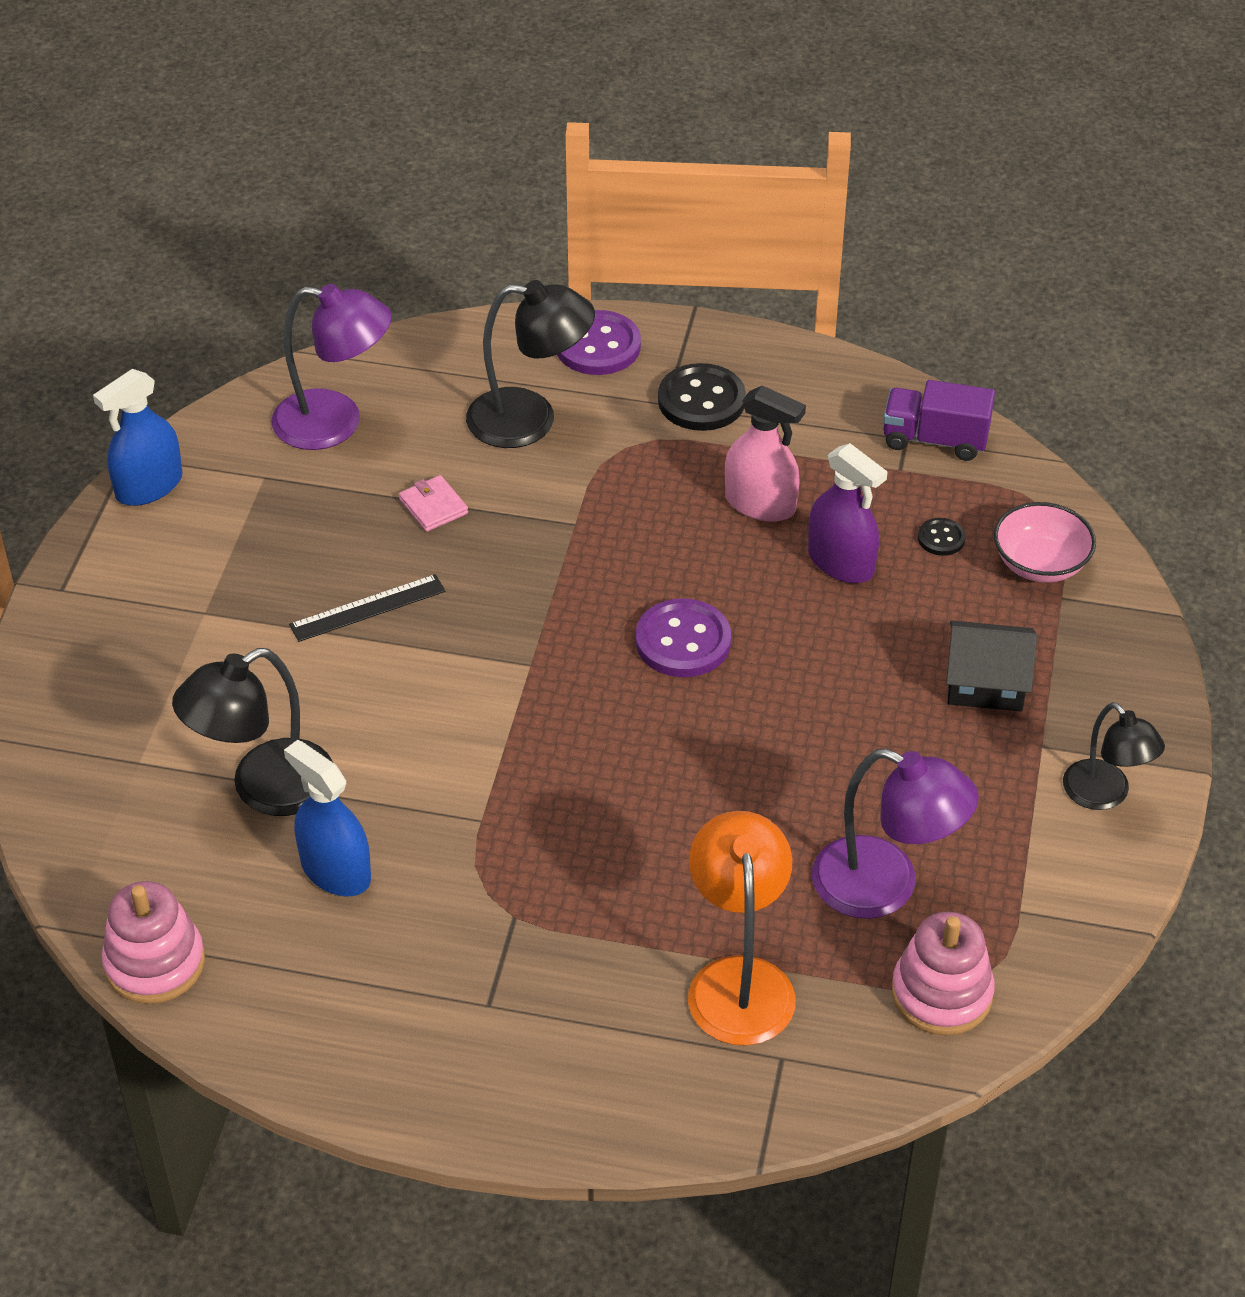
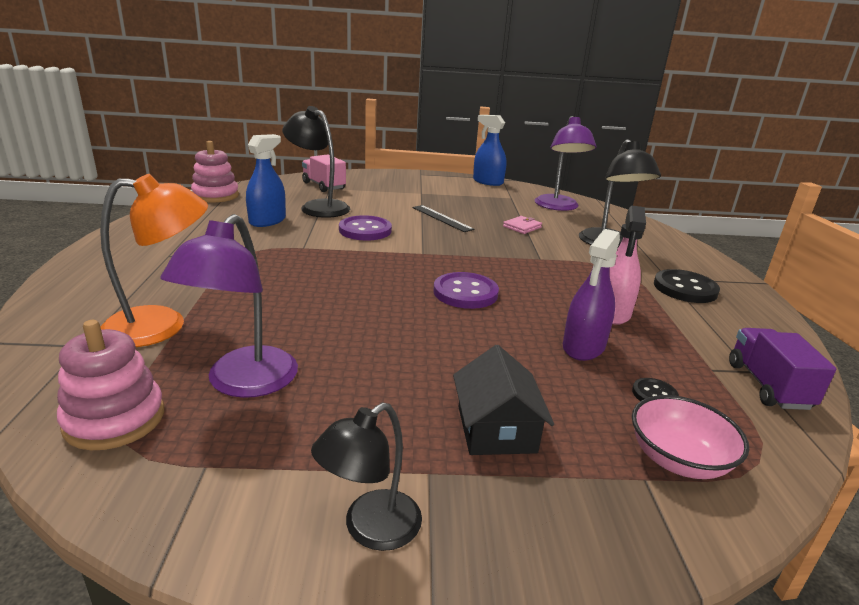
camera: 75 degrees right, 20 degrees down
(120, 772) = (323, 186): none -> pink truck
(598, 346) = (690, 257): purple button -> purple button (365, 230)

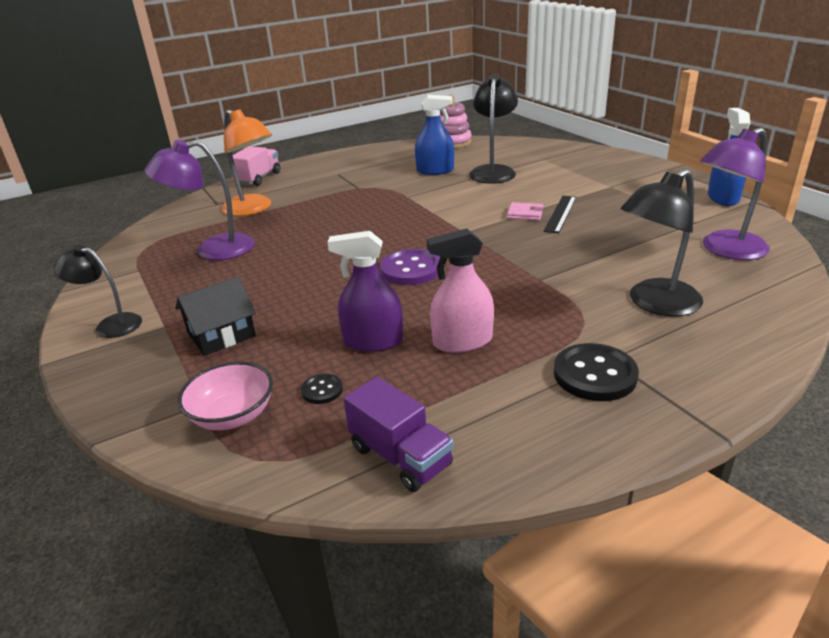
camera: 65 degrees right, 5 degrees up
(114, 419) = (161, 238): pink stacking toy -> none
(323, 186) = (543, 156): pink truck -> pink truck (258, 178)
(365, 230) = (474, 200): purple button -> none
(522, 227) = (612, 250): pink wallet -> pink wallet (525, 214)
(767, 386) = (400, 456): purple truck -> purple truck turned 75 degrees clockwise

